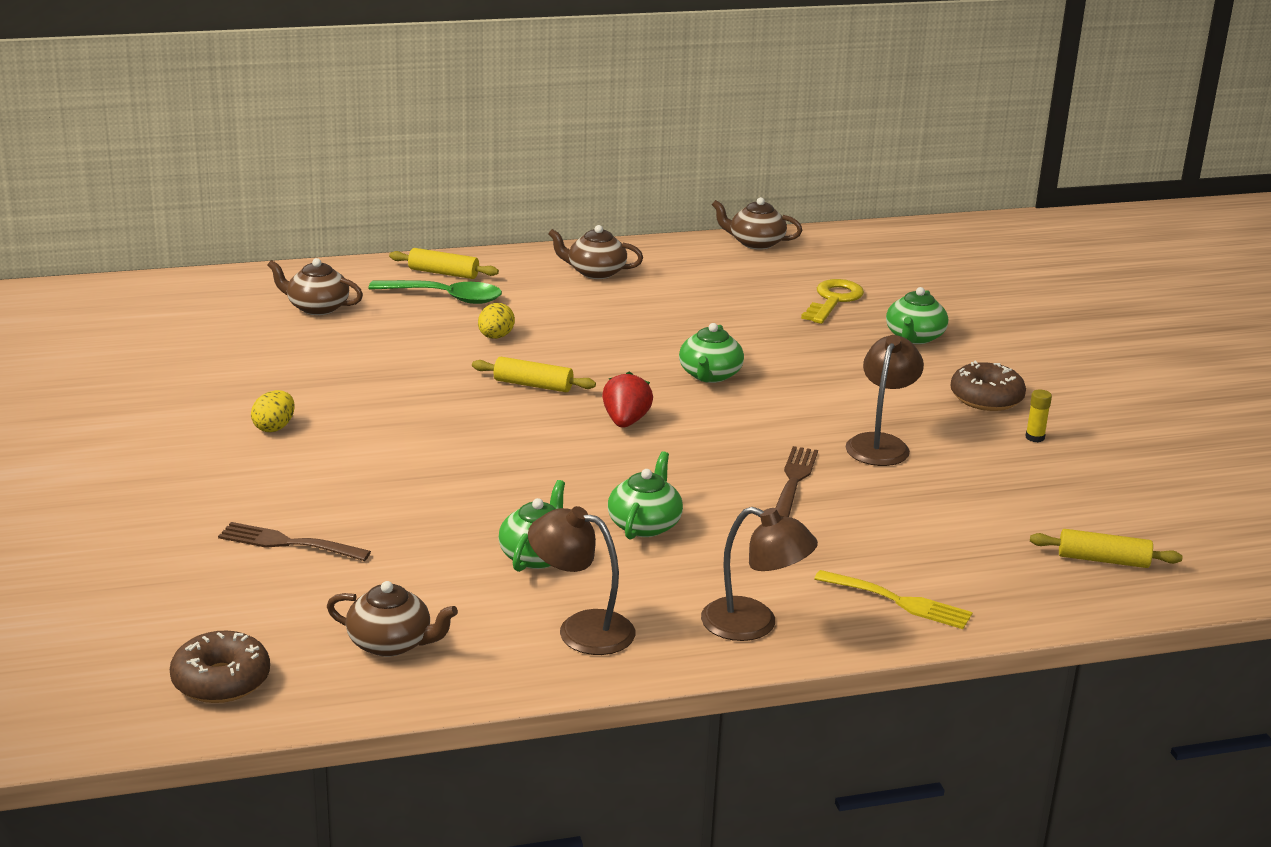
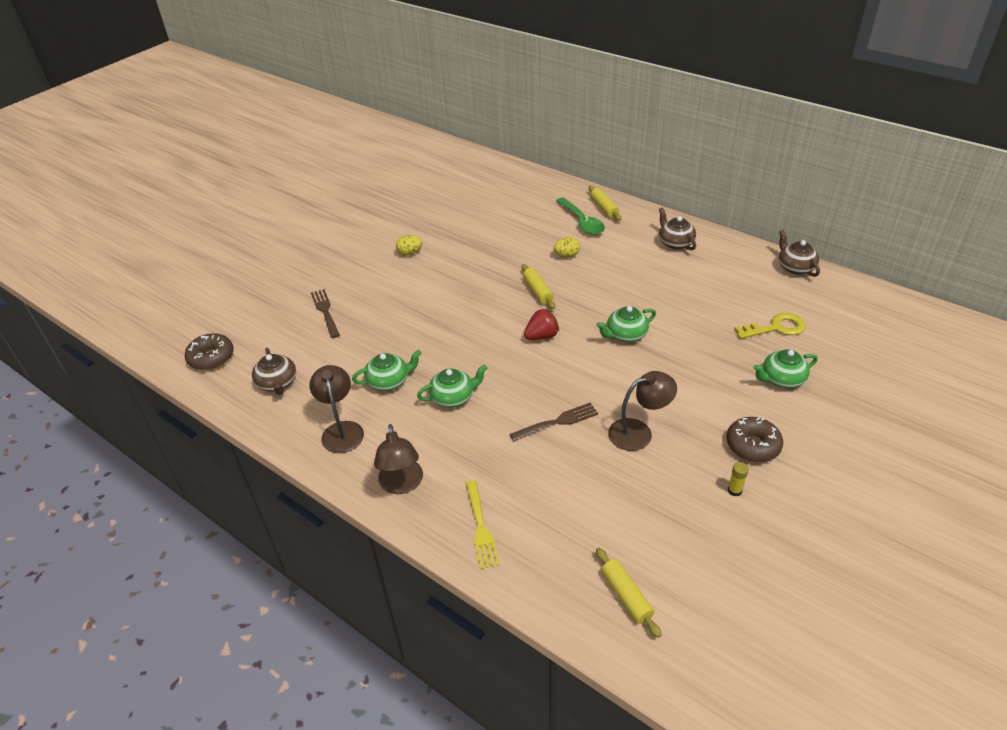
camera: 55 degrees right, 15 degrees up
(317, 307) = (522, 200): brown teapot -> none

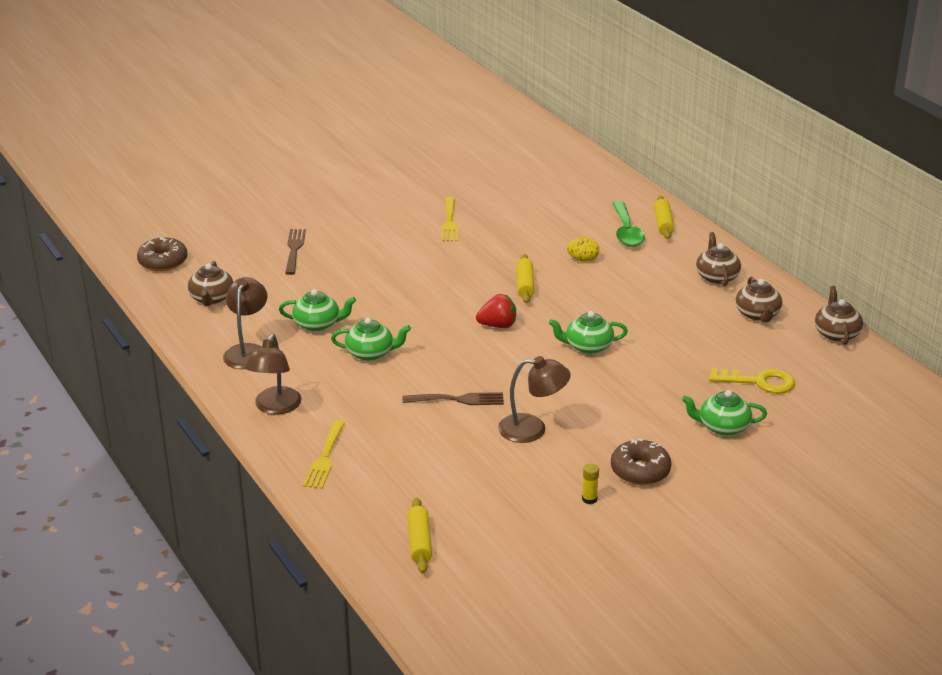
camera: 20 degrees right, 10 degrees down
(410, 253) = (415, 217): yellow egg -> none
(440, 250) = (449, 222): none -> yellow fork
(728, 267) = (757, 314): none -> brown teapot

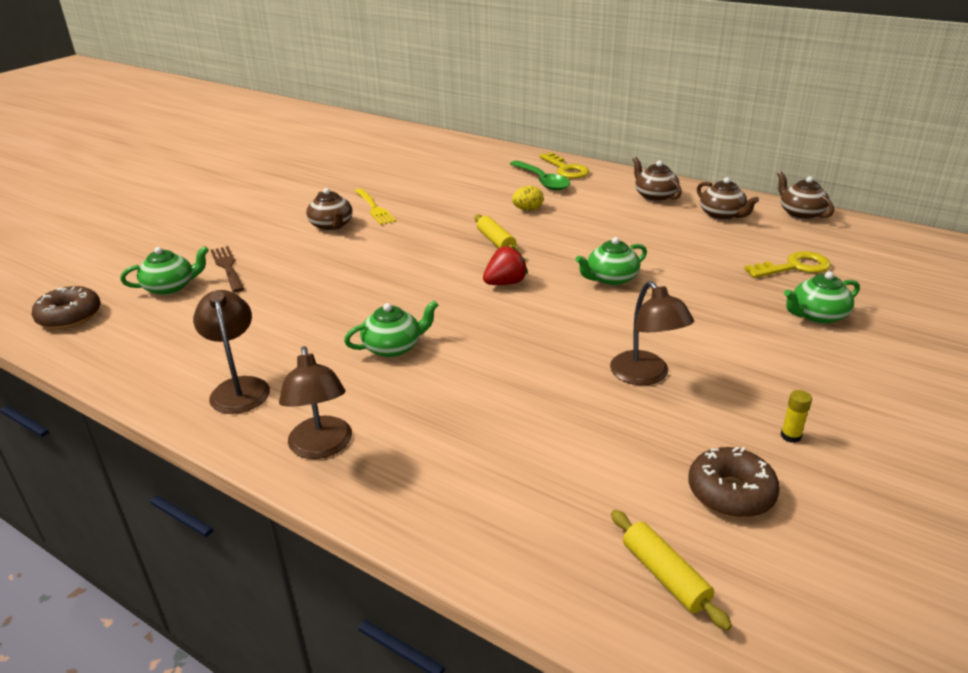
camera: 25 degrees left, 0 degrees up
(211, 298) = (155, 340): brown teapot -> brown teapot (331, 225)
(318, 324) = (307, 333): green teapot -> green teapot (170, 287)
(325, 458) = (438, 495): yellow fork -> none
(458, 399) = (535, 368): brown fork -> none
(532, 429) = (646, 376): brown lamp -> brown lamp turned 90 degrees clockwise
(640, 471) = (800, 385): brown donut -> brown donut (730, 492)
(663, 223) = (566, 169): yellow rolling pin -> yellow key

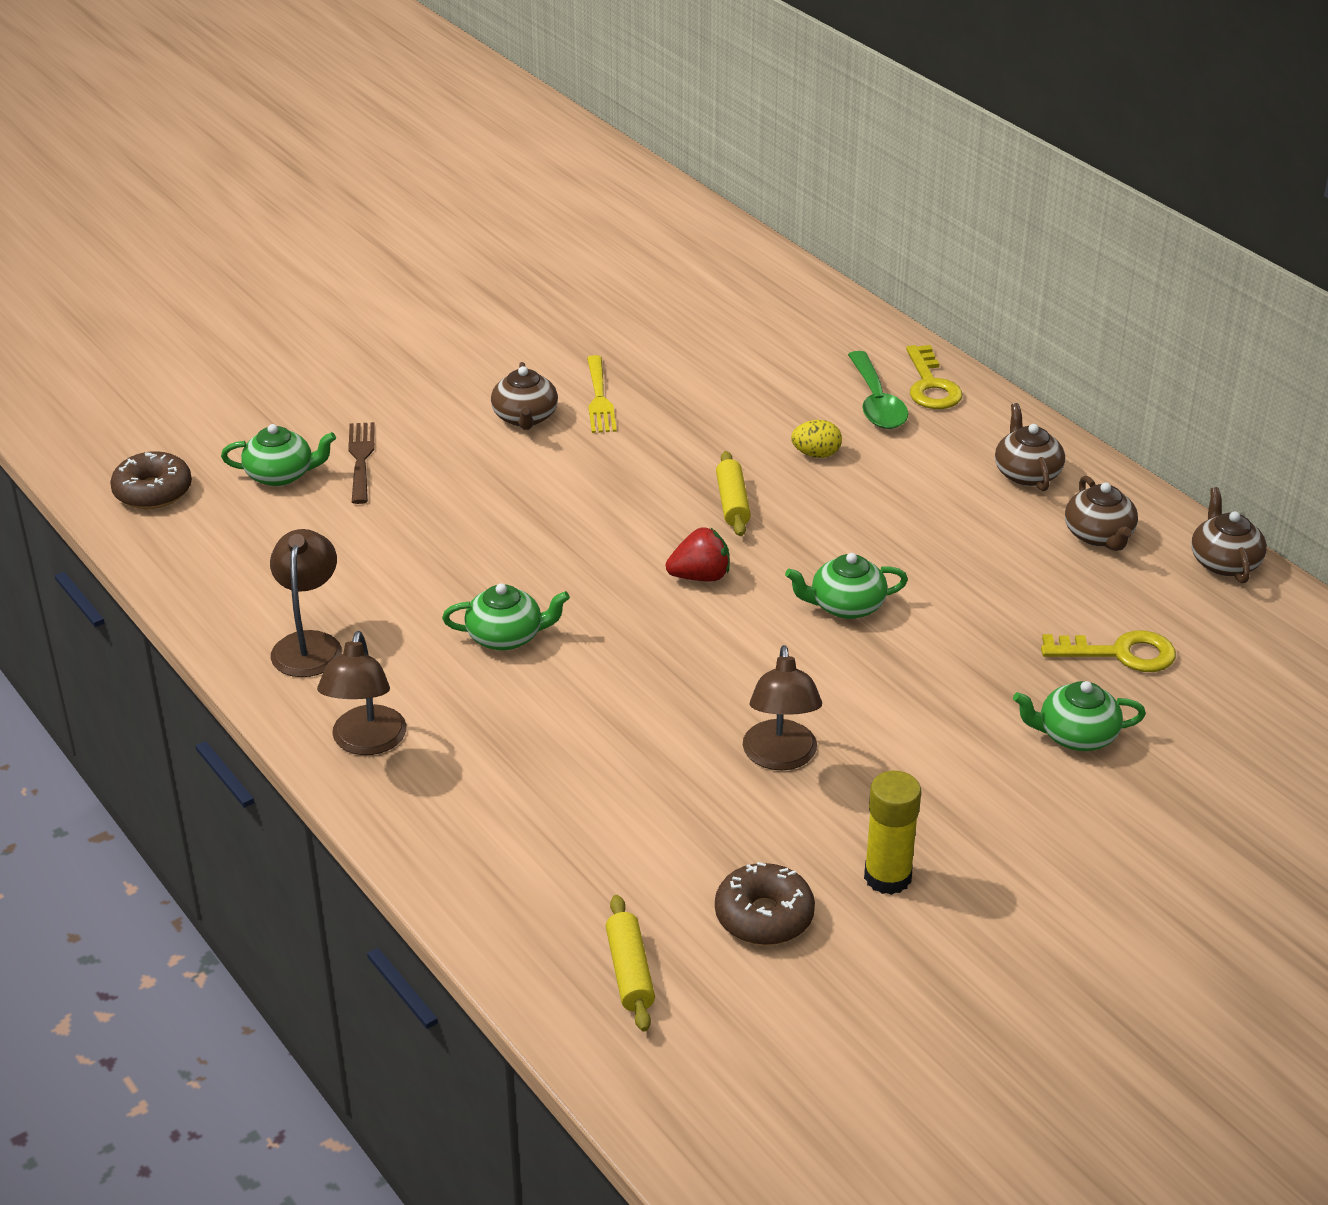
camera: 20 degrees right, 5 degrees up
(790, 436) = (887, 877): yellow glue stick -> yellow glue stick, size x1.97

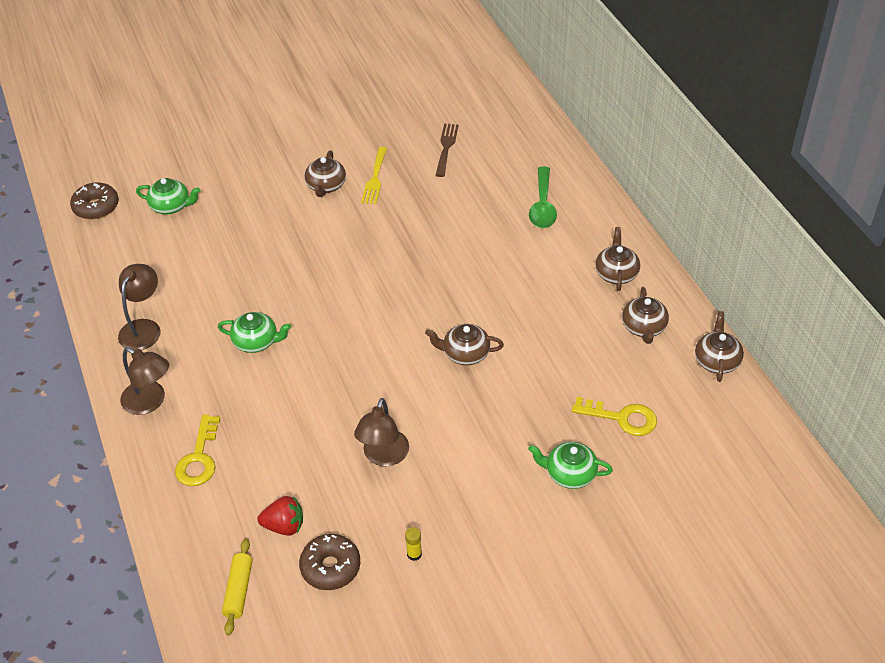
camera: 15 degrees right, 10 degrees up
(361, 459) = (220, 201): brown fork -> brown fork (446, 147)
(366, 742) = (150, 402): brown lamp -> brown lamp turned 75 degrees counterclockwise
(700, 577) = (386, 318): red strawberry -> red strawberry (284, 526)
(732, 503) = (425, 267): yellow rolling pin -> none
(816, 454) = (490, 239): yellow egg -> none
(845, 606) = (465, 353): green teapot -> brown teapot
(887, 877) = (414, 554): yellow glue stick -> yellow glue stick, size x0.51
(931, 385) = (582, 198): yellow key -> yellow key (199, 458)

